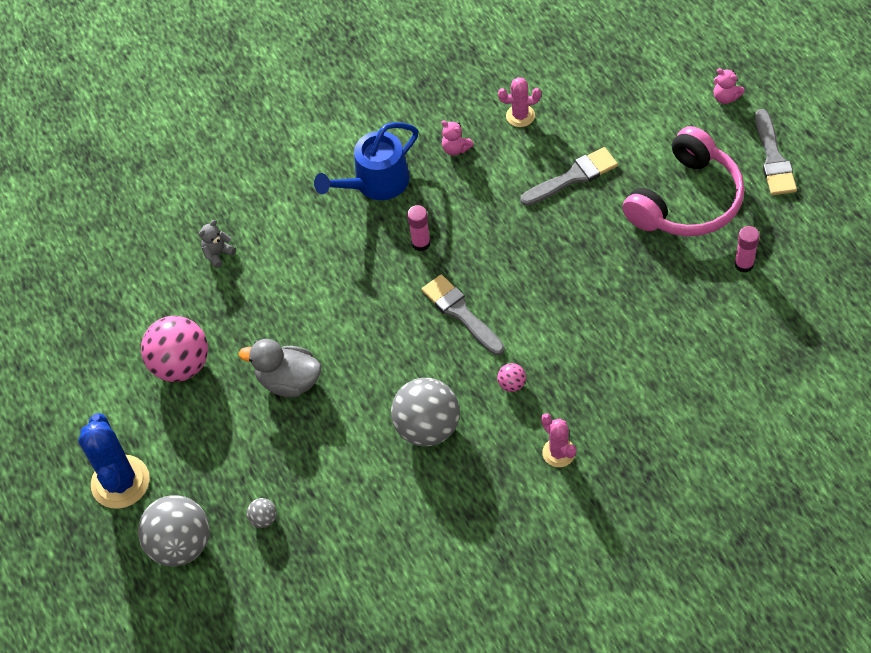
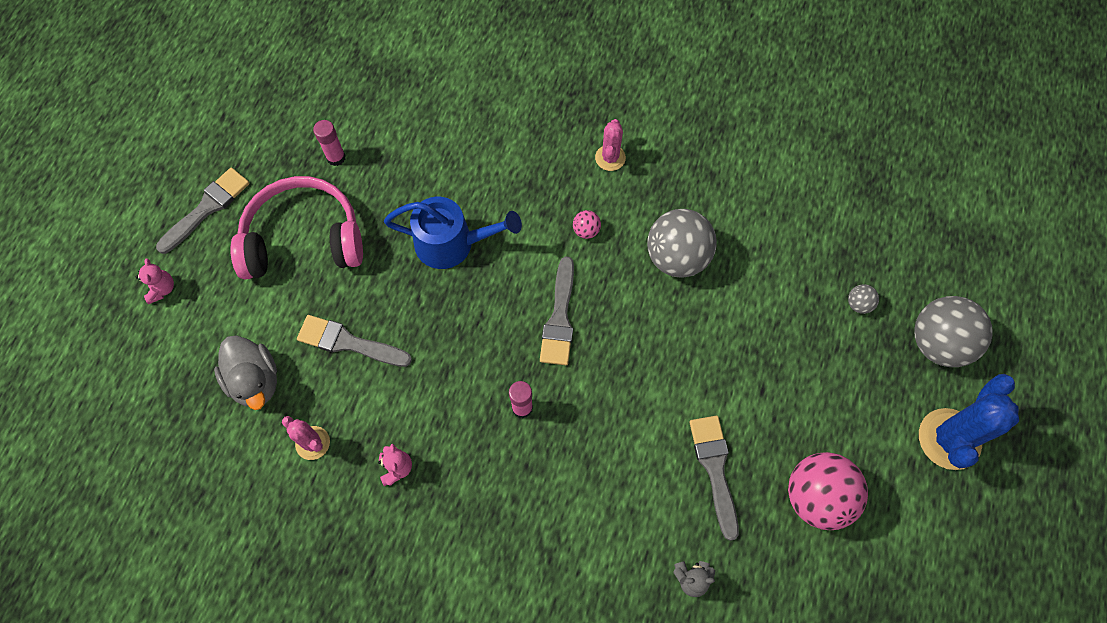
camera: 140 degrees left, 10 degrees up
(262, 321) = (714, 469): none -> grey brush
(289, 381) = (742, 393): grey duck -> grey duck (255, 381)
(376, 183) = (493, 506): blue watering can -> blue watering can (452, 243)

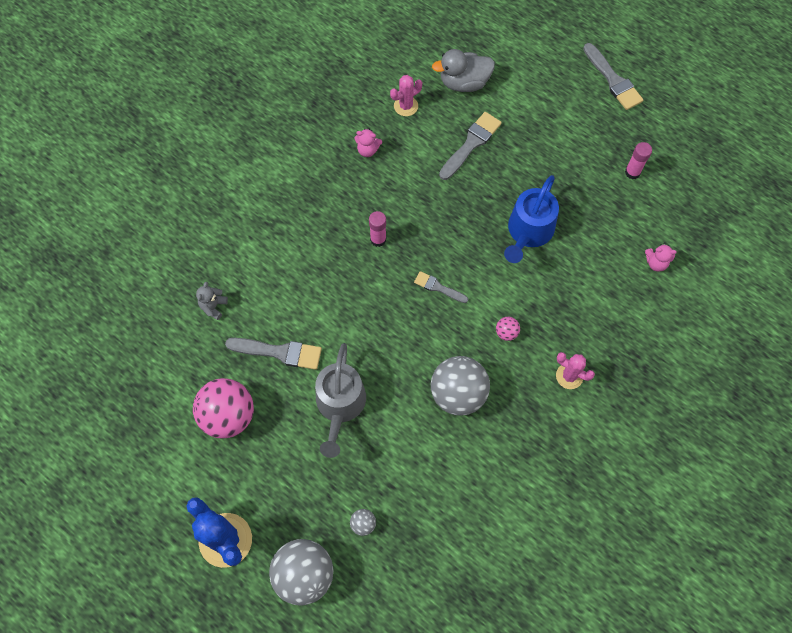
camera: 110 degrees right, 0 degrees up
(162, 289) = (555, 42): pink teddy bear -> pink teddy bear (656, 263)
(303, 239) = (566, 134): pink headphones -> none
(559, 318) = (438, 287): grey brush -> grey brush, size x0.61
(746, 375) = (340, 405): none -> grey watering can

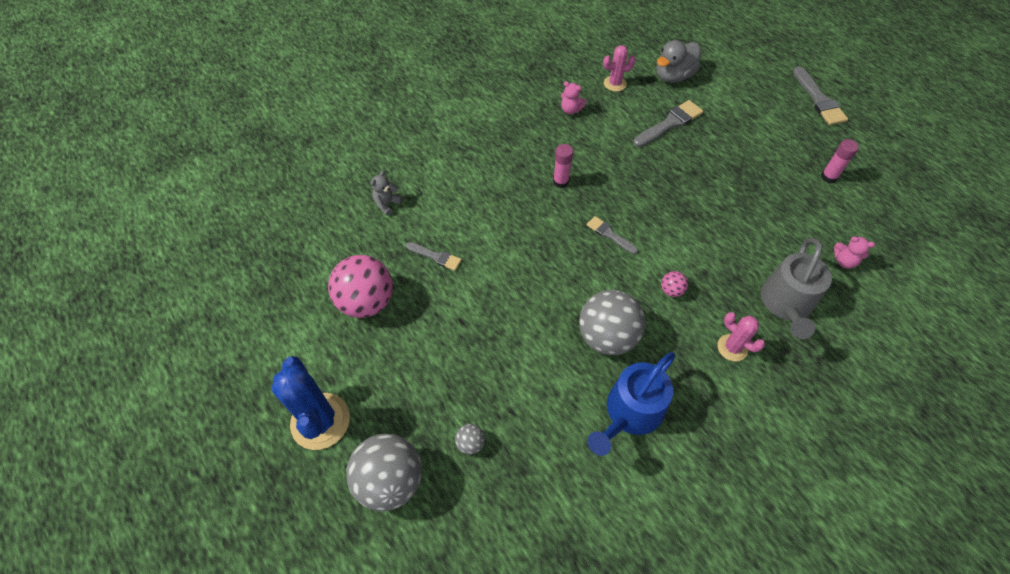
camera: 15 degrees right, 10 degrees down
(279, 352) = (436, 256): grey brush -> grey brush, size x0.61
(340, 405) = (481, 318): grey watering can -> grey watering can (786, 304)
(464, 82) = (673, 76): grey duck -> grey duck turned 45 degrees counterclockwise
(528, 232) = (712, 206): blue watering can -> blue watering can (630, 413)

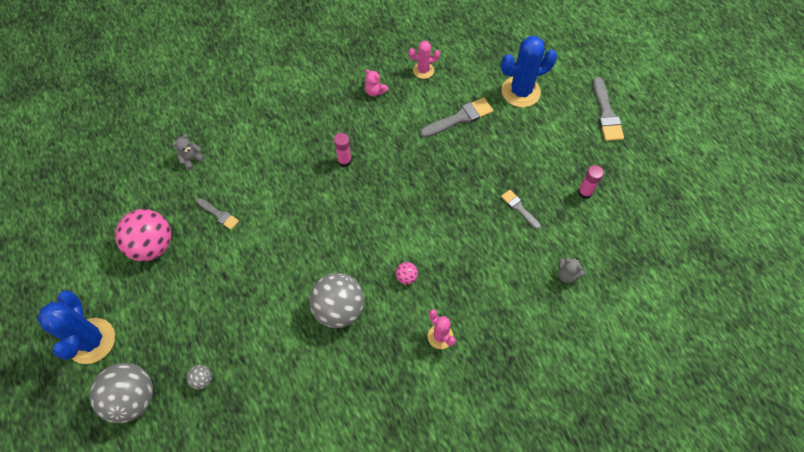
camera: 10 degrees right, 5 degrees up
(609, 234) = (371, 217): grey brush -> grey brush (519, 208)
(630, 413) = (336, 377): blue watering can -> none
(673, 76) = (479, 70): grey duck -> none
(723, 91) = (520, 92): none -> blue cactus
(786, 304) = (501, 305): grey watering can -> none
(844, 261) = (567, 275): pink teddy bear -> grey teddy bear

